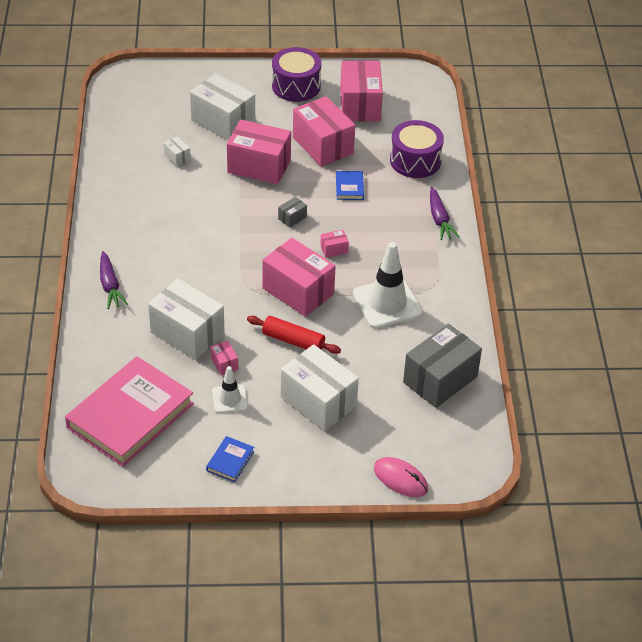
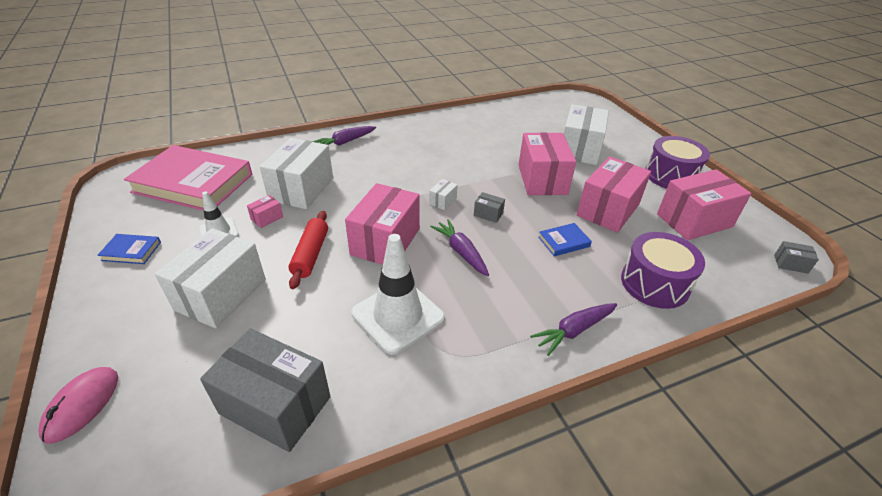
camera: 70 degrees right, 5 degrees down
(177, 157) = (515, 138): white box -> white box (443, 201)
(334, 249) = (461, 252): pink box -> purple carrot
(427, 85) = (790, 264): none -> grey box

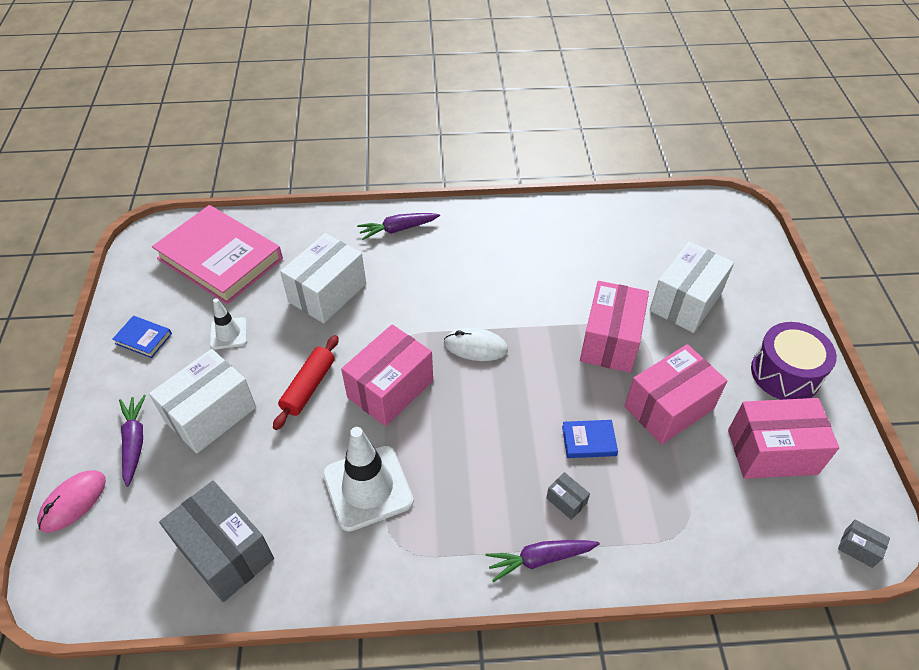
camera: 20 degrees right, 10 degrees up
(267, 218) = (280, 326): pink box -> none
(443, 201) = (475, 347): white box -> white mouse
(461, 252) = (465, 425): purple carrot -> purple carrot (134, 442)
(488, 214) = (519, 378): grey box -> grey box (566, 501)
(654, 283) = (665, 526): purple drum -> none

